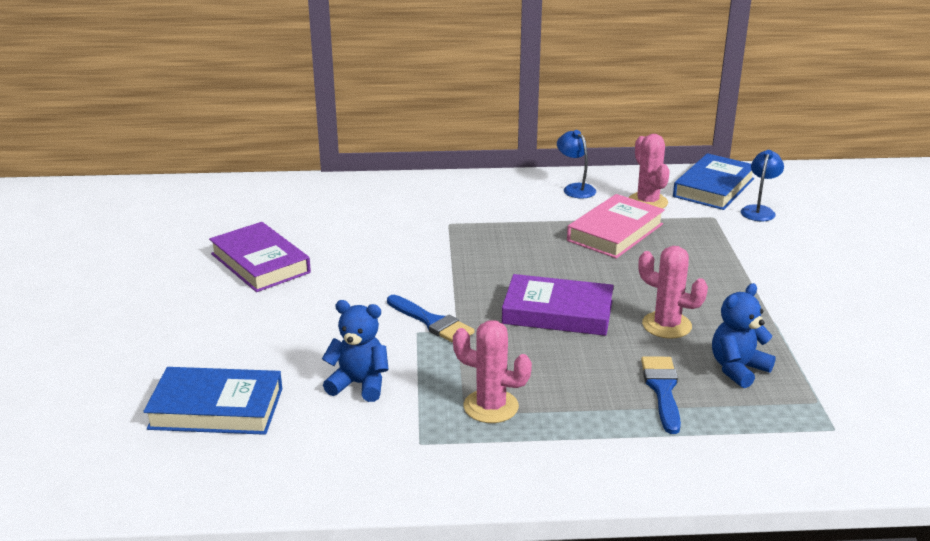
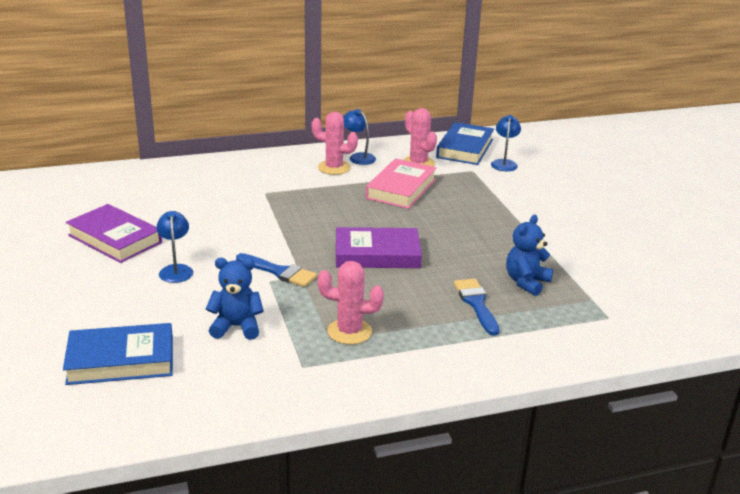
camera: 15 degrees left, 0 degrees up
(315, 307) = (176, 270): none -> blue lamp
(666, 325) = (463, 255): pink cactus -> pink cactus (334, 168)

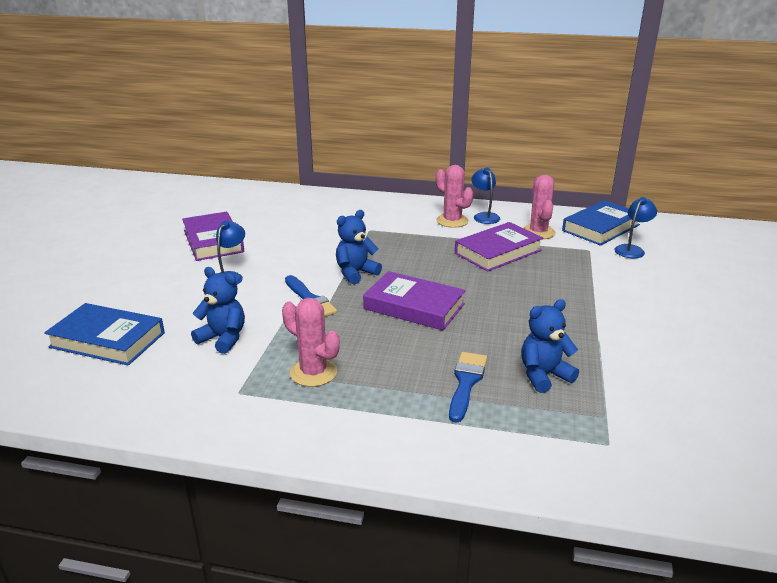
camera: 30 degrees right, 0 degrees up
(295, 237) = (356, 273): none -> blue teddy bear
(401, 189) = (498, 252): pink book -> purple book

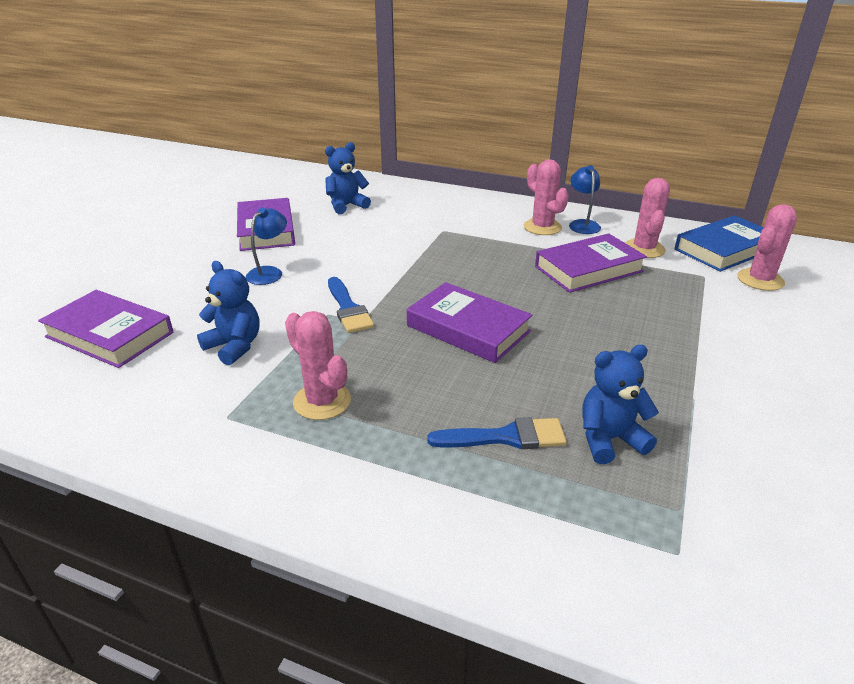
camera: 10 degrees right, 5 degrees up
(107, 340) = (109, 335): blue book -> purple book
(356, 273) = (411, 281): blue teddy bear -> blue teddy bear (346, 206)
(466, 382) = (505, 437): blue brush -> blue brush turned 60 degrees clockwise
(632, 249) = (760, 280): blue lamp -> pink cactus

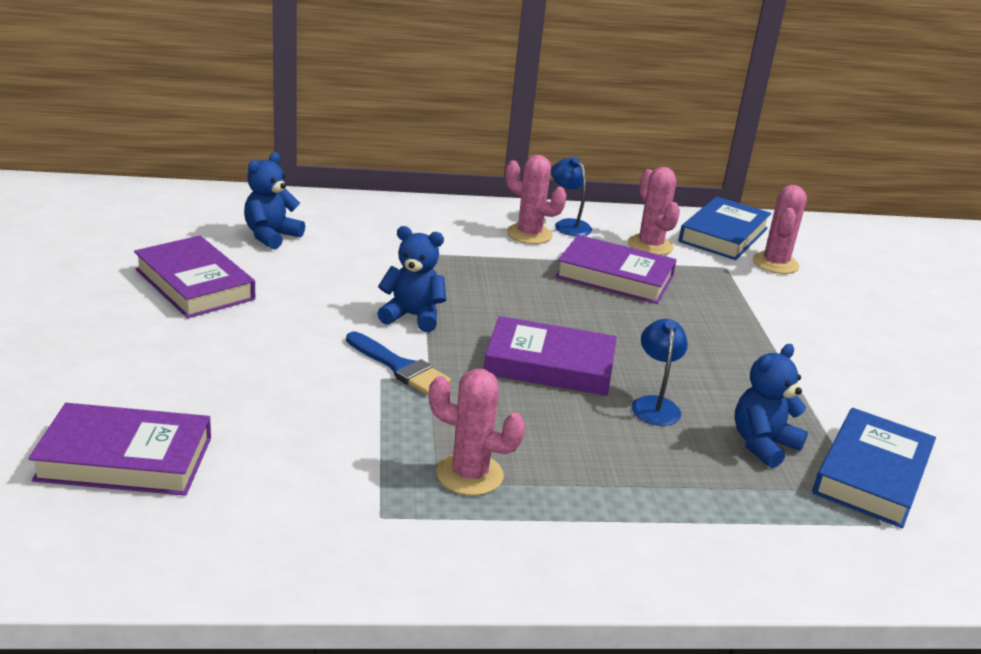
camera: 30 degrees left, 5 degrees down
(234, 346) = (308, 438): blue teddy bear -> blue teddy bear (412, 316)
(269, 272) = (258, 340): blue lamp -> blue lamp (654, 405)
(505, 437) = (675, 465): blue brush -> none
(588, 269) = (614, 277): purple book -> purple book turned 75 degrees clockwise
(709, 499) = (872, 475): none -> blue book

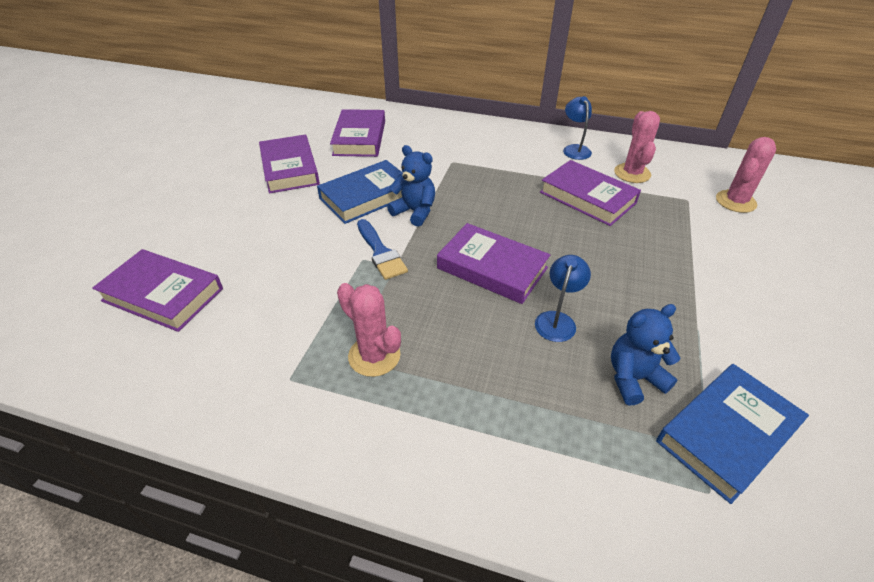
camera: 25 degrees right, 15 degrees up
(271, 236) = (359, 138): blue teddy bear -> purple book
(529, 234) = (540, 154): pink cactus -> none
(723, 235) = (701, 170): blue book -> blue book (367, 196)

